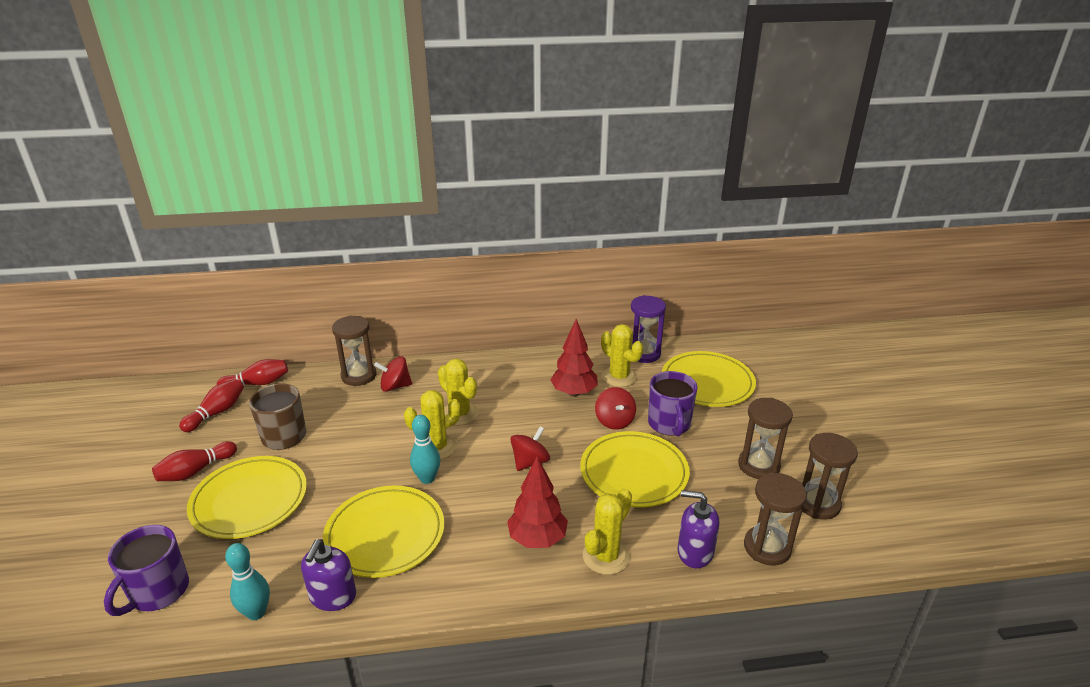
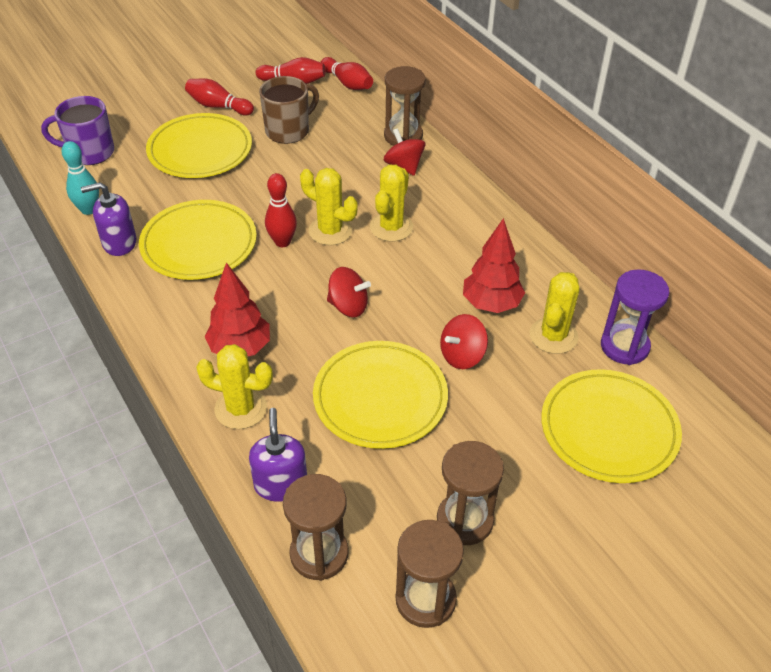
camera: 65 degrees right, 15 degrees up
(427, 478) = (282, 242): turquoise bowling pin -> red bowling pin
(669, 424) = (490, 409): purple mug -> none

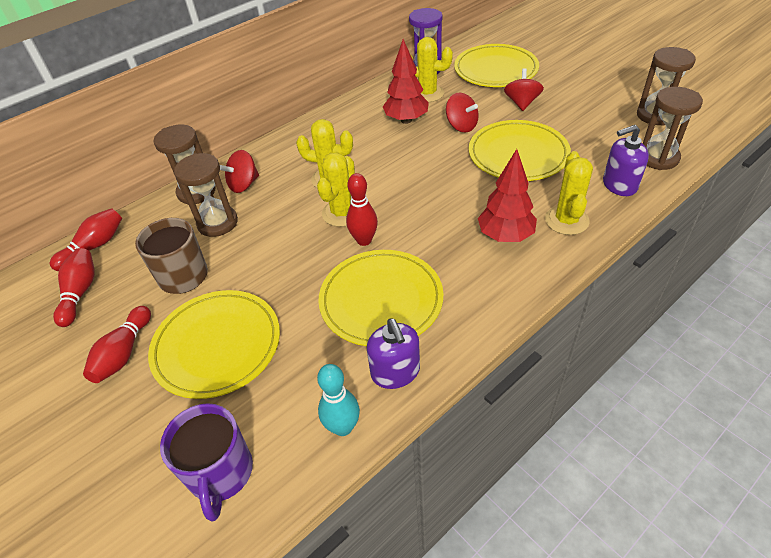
camera: 95 degrees left, 0 degrees up
(348, 306) = (433, 185): red spinning top -> red spinning top (521, 103)
(464, 520) = (593, 109): brown hourglass -> brown hourglass (217, 223)

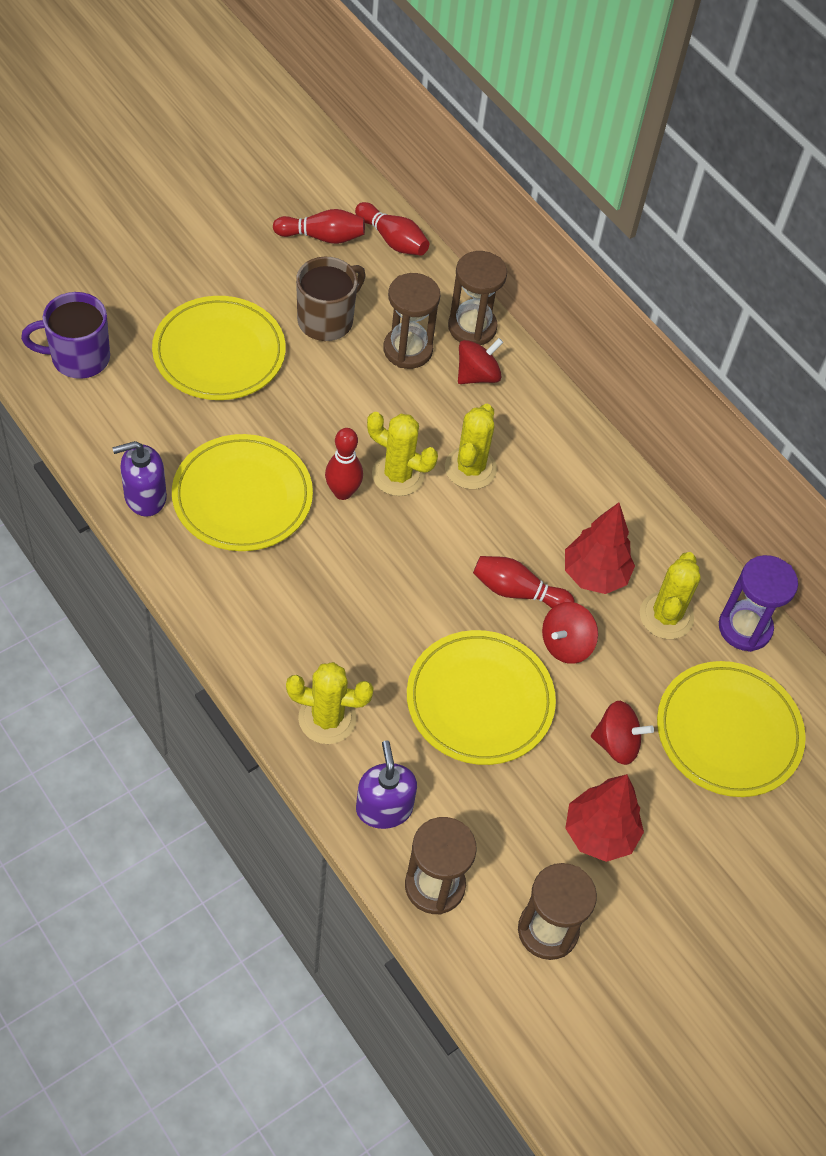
camera: 85 degrees right, 10 degrees up
(124, 353) = (230, 280): red bowling pin -> red bowling pin (517, 591)
(244, 184) = (477, 375): red spinning top -> red spinning top turned 90 degrees clockwise
(343, 427) = (96, 448): turquoise bowling pin -> none
(505, 236) = (314, 641): red tree -> red tree (599, 834)

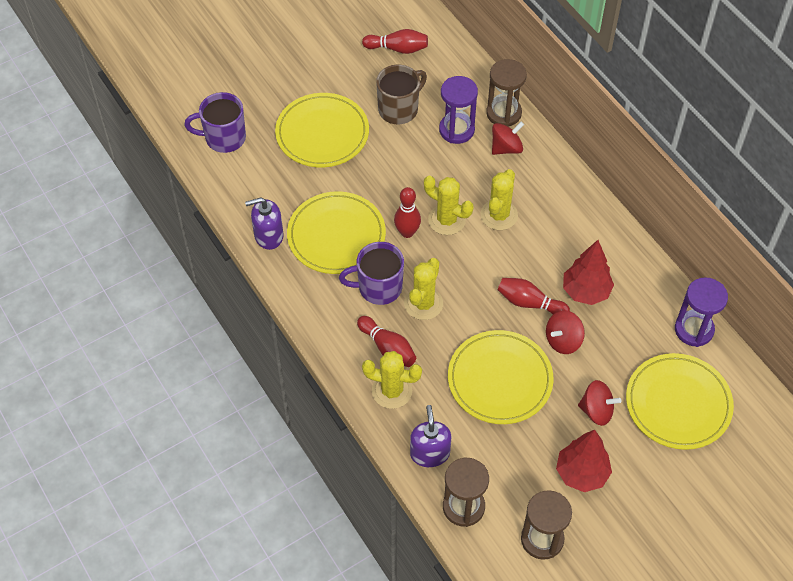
camera: 10 degrees right, 0 degrees up
(304, 570) = (379, 287): none -> purple mug
(392, 240) = (448, 50): red bowling pin -> red bowling pin (388, 348)
(408, 350) = (456, 130): brown hourglass -> purple hourglass
(666, 616) = (636, 321): yellow cactus -> yellow cactus (423, 303)

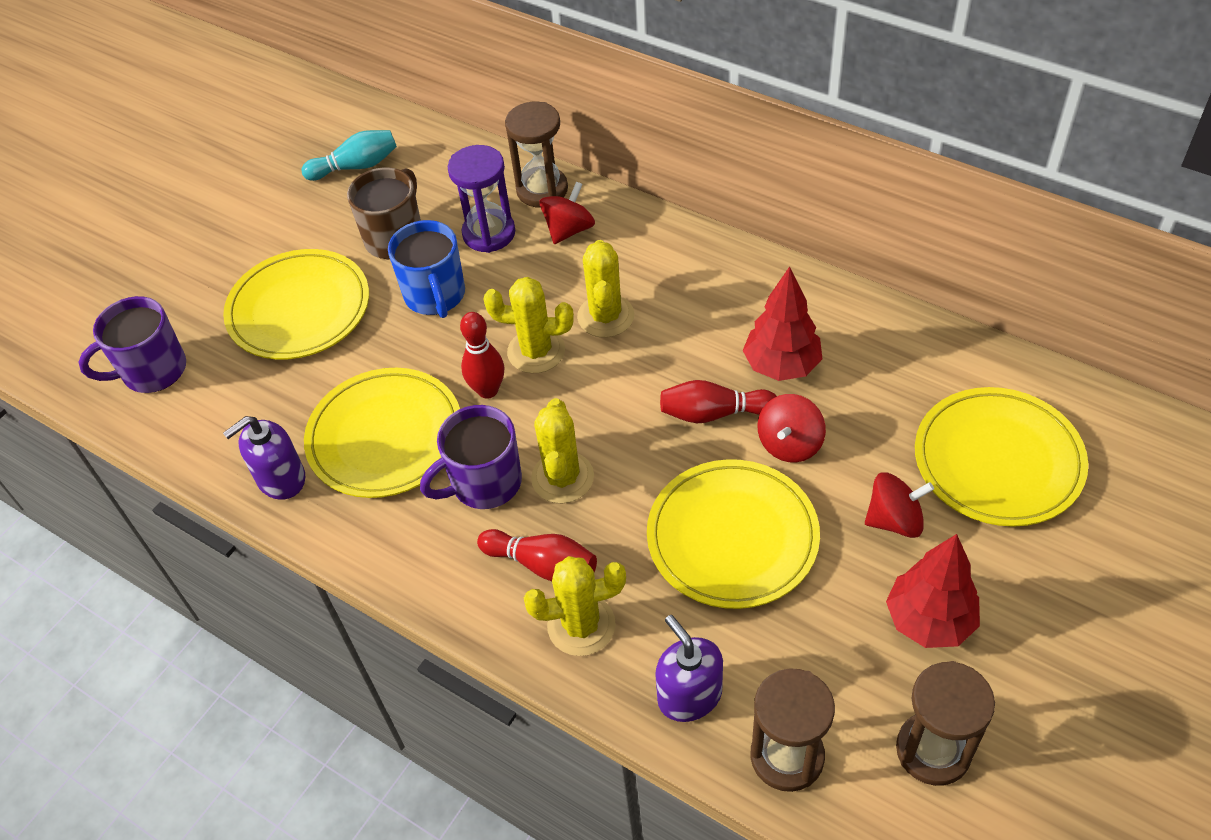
camera: 20 degrees left, 5 degrees down
(398, 49) = (356, 166): red bowling pin -> turquoise bowling pin
(405, 158) = (435, 295): none -> blue mug
(694, 329) = (954, 354): purple hourglass -> none

